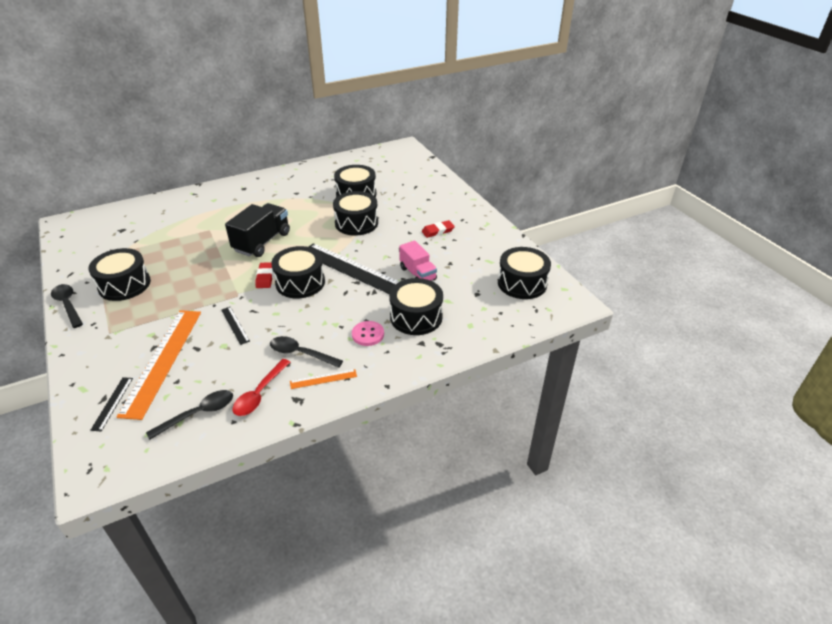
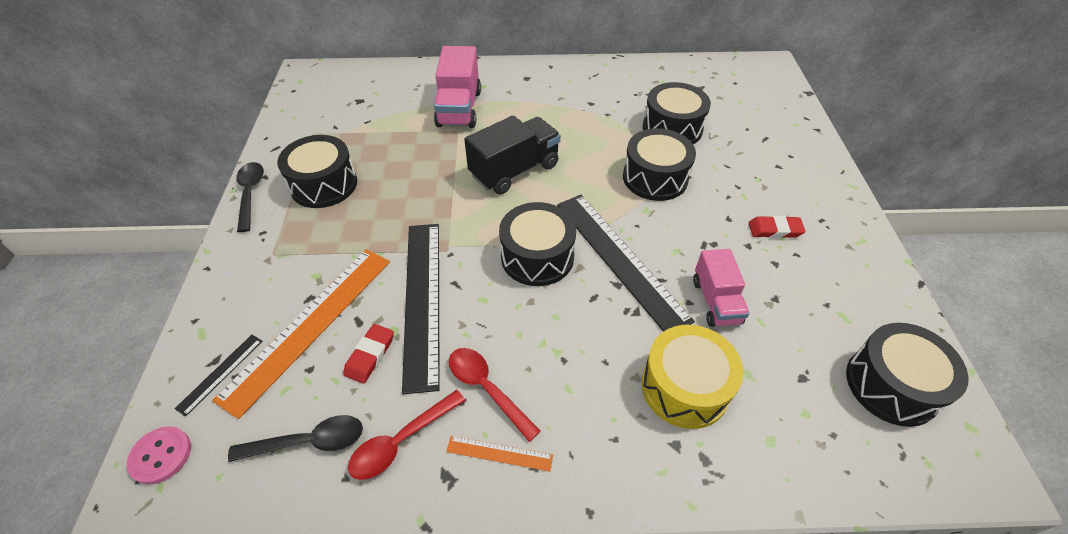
camera: 25 degrees right, 10 degrees up
(203, 217) = (459, 108): none -> pink truck
(235, 325) = (422, 300): black ruler -> black ruler, size x2.32
(265, 277) = (495, 231): red eraser -> red eraser (370, 355)
(301, 353) = (487, 389): black spoon -> red spoon
(368, 334) = (597, 392): pink button -> pink button (161, 456)
(416, 317) = (685, 387): black drum -> yellow drum

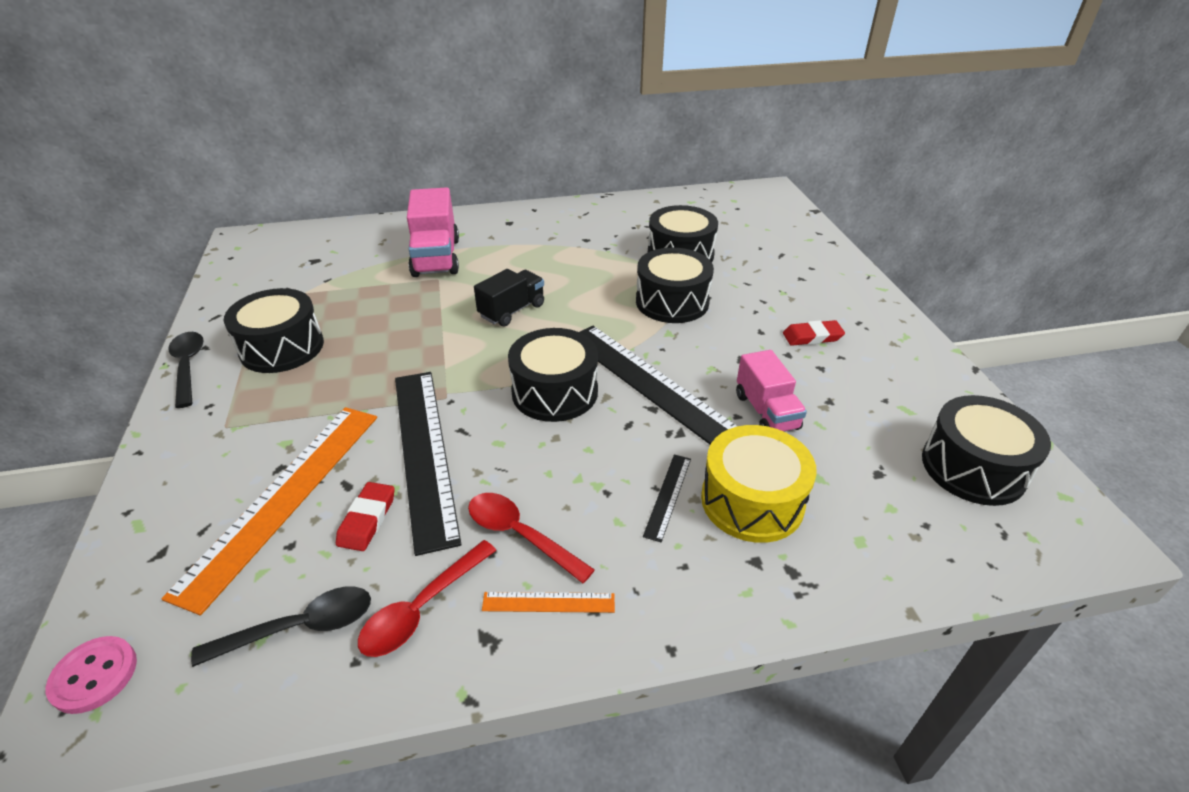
camera: 10 degrees left, 10 degrees down
(220, 373) = (169, 567): black ruler -> black ruler (667, 496)
(514, 170) = (512, 310): black truck -> black truck, size x0.66

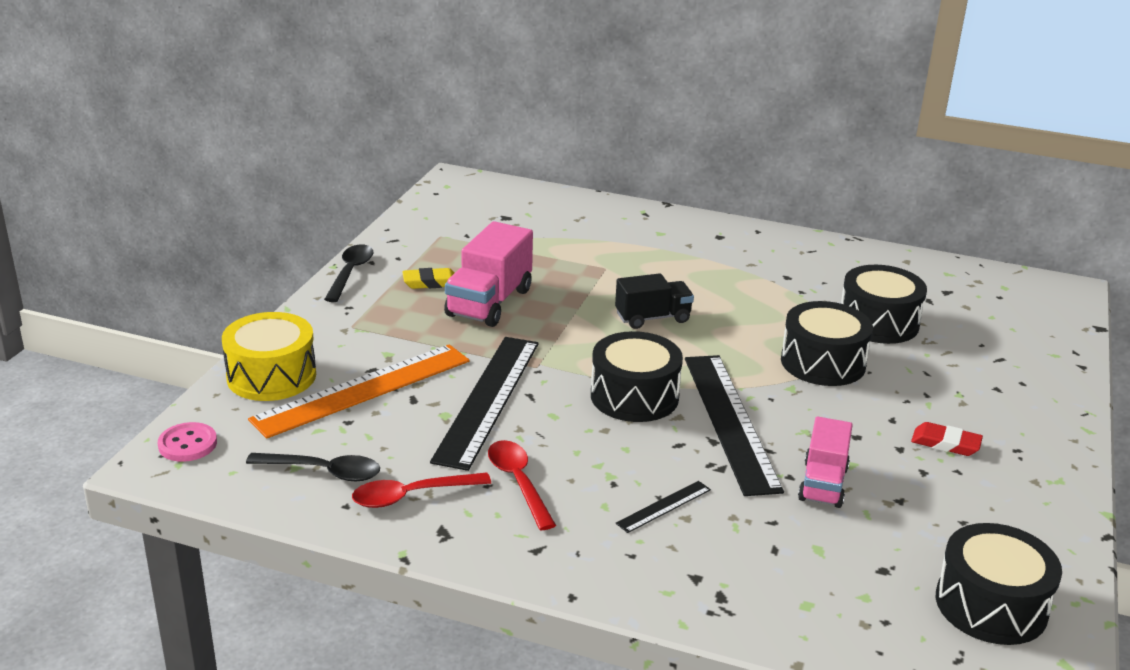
camera: 30 degrees right, 10 degrees down
(282, 347) = (430, 282): black drum -> yellow eraser
(367, 519) = (412, 427): red eraser -> none
(436, 257) = (619, 248): pink truck -> pink truck (489, 303)
(548, 602) = (504, 531): orange ruler -> none
(752, 501) = (736, 539): yellow drum -> yellow drum (271, 376)

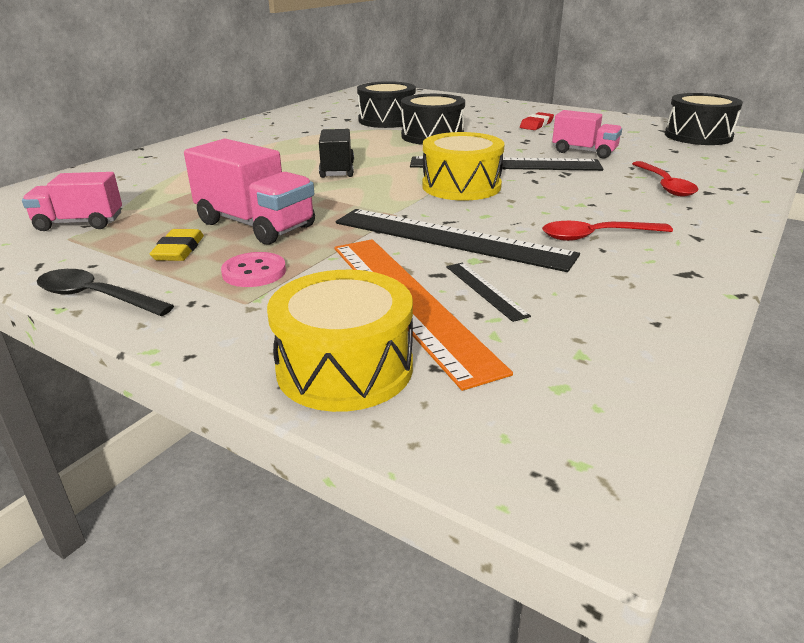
camera: 75 degrees left, 0 degrees up
(187, 444) = (523, 454): pink button -> pink button (254, 272)
(323, 472) = (589, 334): black spoon -> none
(412, 495) = (628, 284): red spoon -> red spoon (664, 185)
(469, 232) = (79, 223): none -> pink truck
(634, 396) = (461, 186): black drum -> yellow drum
(663, 506) = (621, 192): black ruler -> black ruler (485, 290)

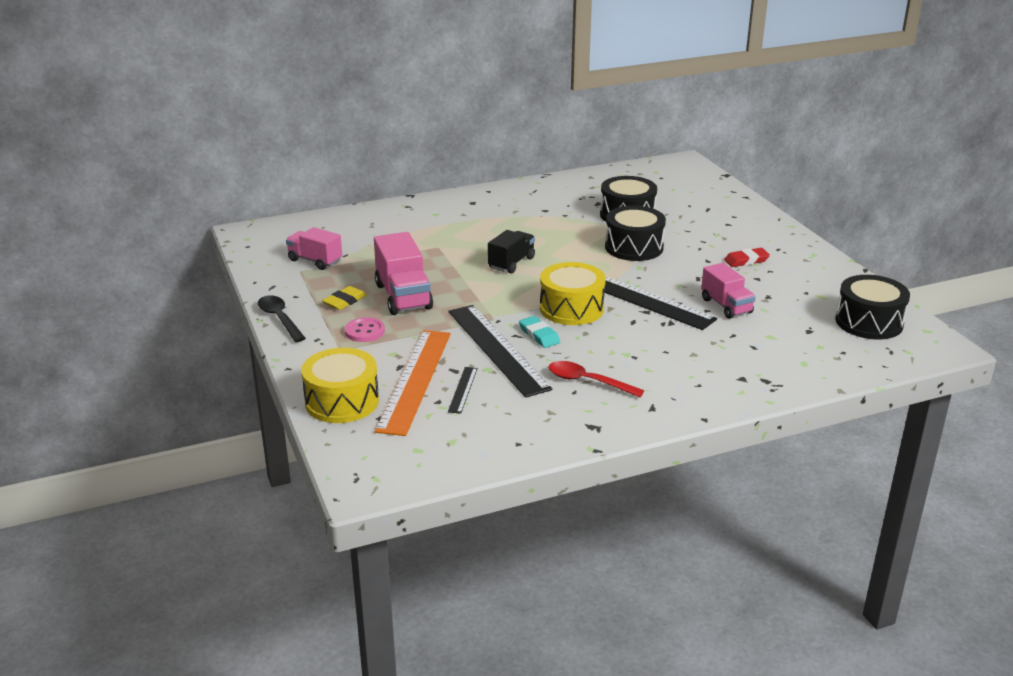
camera: 35 degrees right, 0 degrees up
(471, 214) = (539, 335): none -> turquoise eraser
(664, 185) = (721, 360): red spoon -> none

